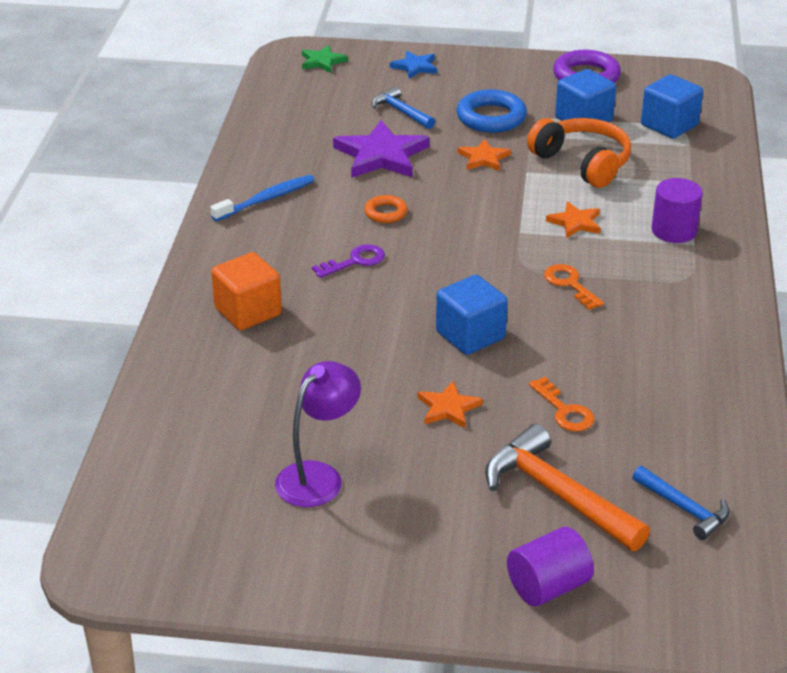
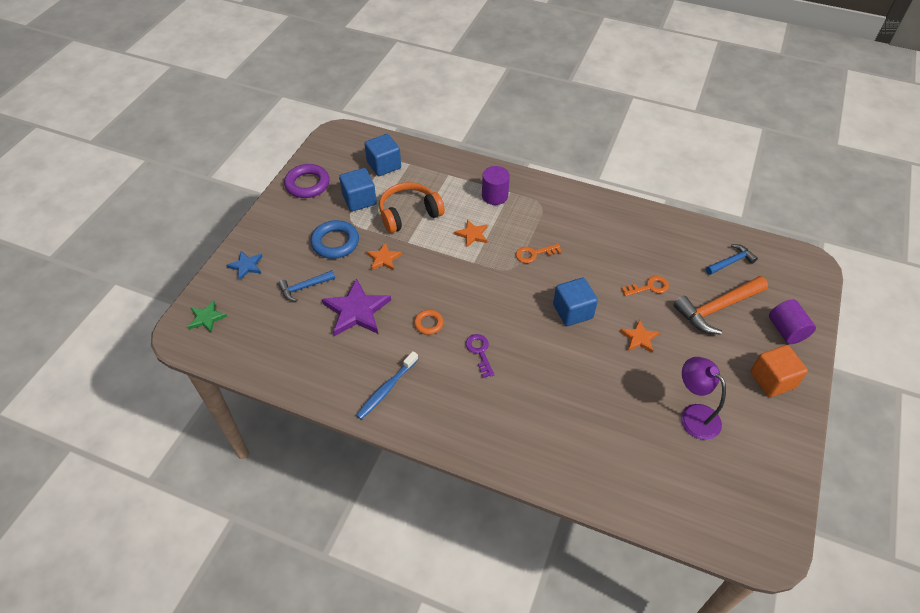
camera: 75 degrees left, 15 degrees up
(248, 312) = (521, 424): orange cube -> orange cube (772, 380)
(266, 199) = (386, 389): blue toothbrush -> blue toothbrush turned 120 degrees counterclockwise

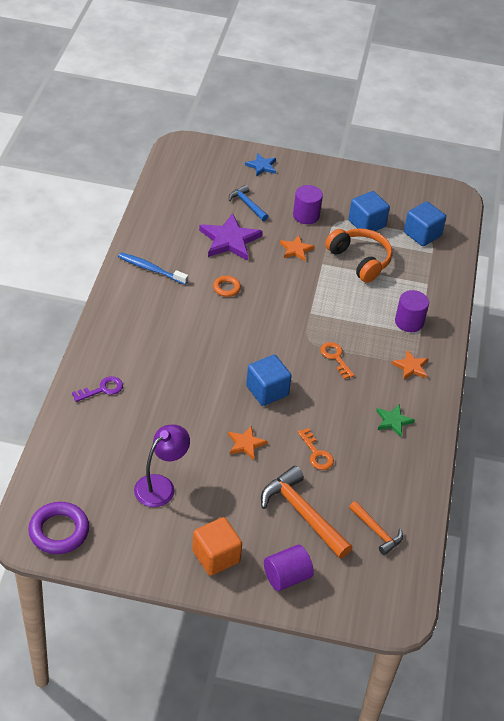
camera: 75 degrees right, 5 degrees down
(206, 318) = (200, 155): green star -> green star (393, 421)
(307, 184) = (374, 186): purple ring -> purple ring (59, 531)
(335, 242) = (306, 215): blue ring -> purple cylinder
(472, 234) = (347, 309): orange star -> orange star (411, 367)
(480, 352) = (202, 325): purple key -> purple key (102, 389)
(731, 262) = (376, 531): blue hammer -> orange hammer

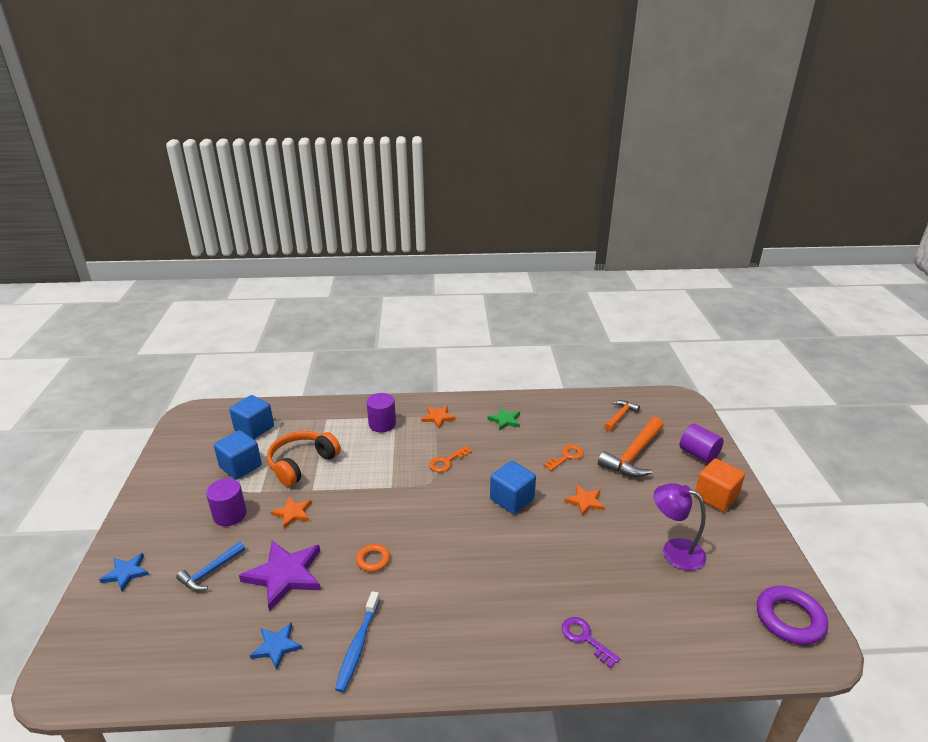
camera: 100 degrees left, 15 degrees down
(167, 232) = (276, 646): none -> blue star

